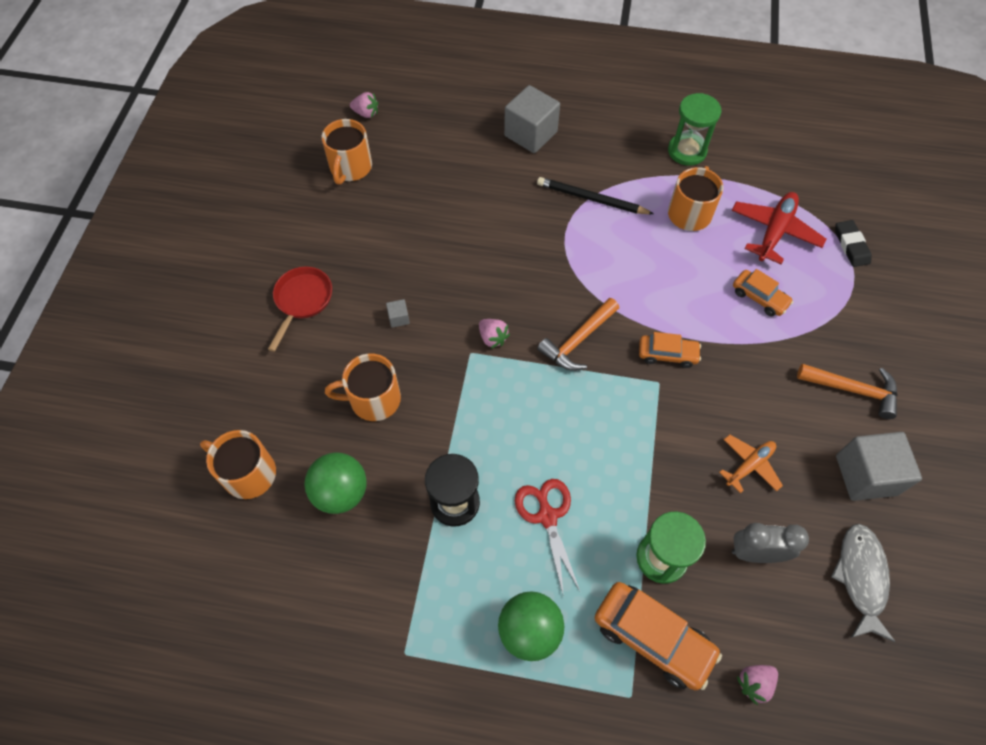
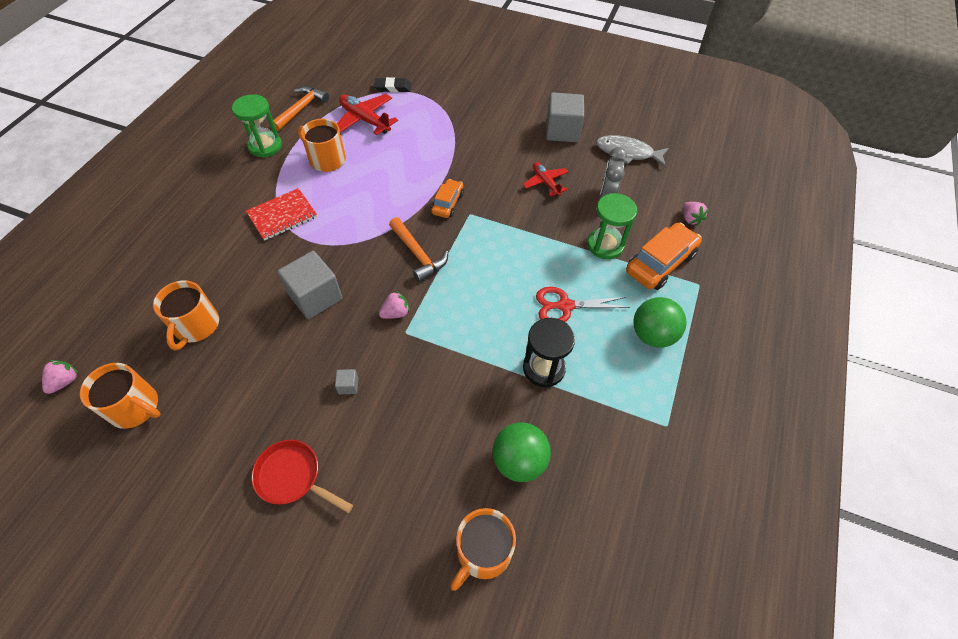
camera: 80 degrees left, 5 degrees down
(373, 399) = (430, 420): orange mug -> orange mug (196, 326)
(530, 134) = (185, 243): grey cube -> grey cube (315, 296)
(591, 199) = (282, 215): black pencil -> red notebook
(749, 465) = (545, 182): orange plane -> red plane
(759, 297) = (417, 142): orange car -> none
(853, 390) = (502, 119): orange hammer -> orange hammer (301, 109)

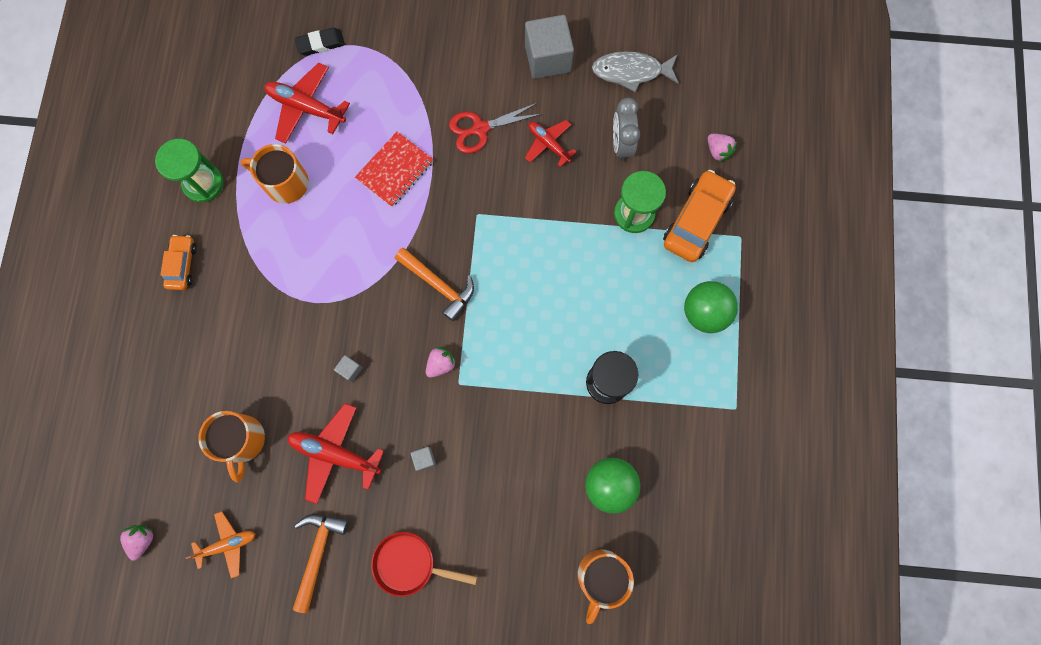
camera: 15 degrees left, 20 degrees up
(135, 407) = (227, 544): orange mug -> orange plane
(270, 359) = (335, 454): none -> red plane
(282, 215) = (269, 277): red notebook -> red notebook (395, 170)
(301, 109) = (221, 112): orange hammer -> orange hammer (318, 553)
(315, 296) = (350, 370): grey cube -> grey cube, size x0.42
(447, 203) = (448, 206): orange car -> orange car (182, 265)
(565, 306) = (610, 304): red scissors -> red scissors (480, 129)

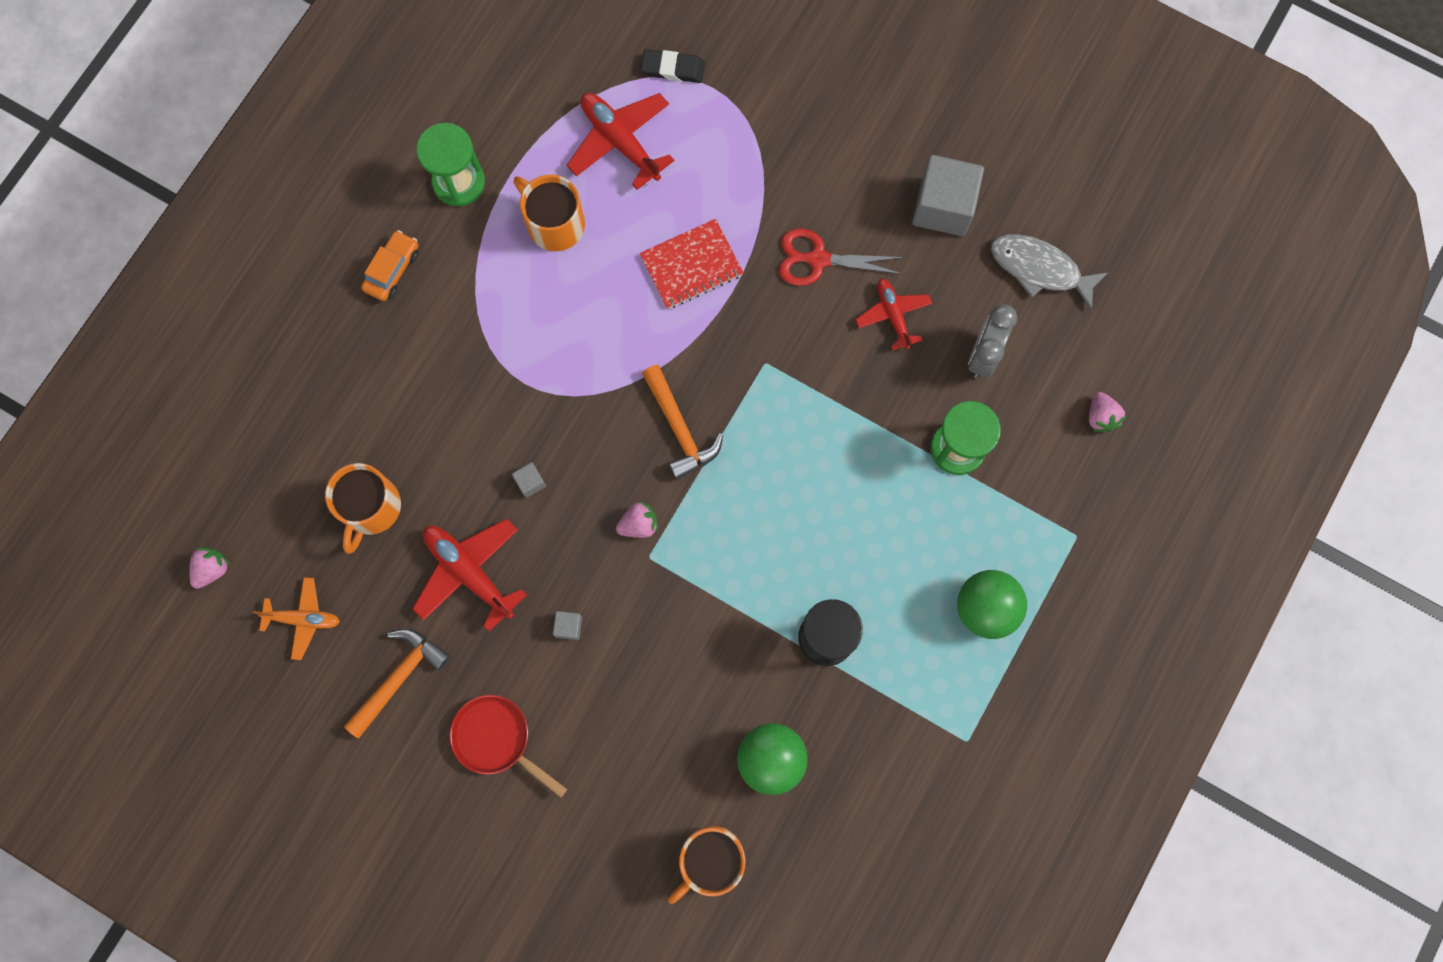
camera: 25 degrees right, 0 degrees up
(696, 221) = (1030, 491): orange car -> none

